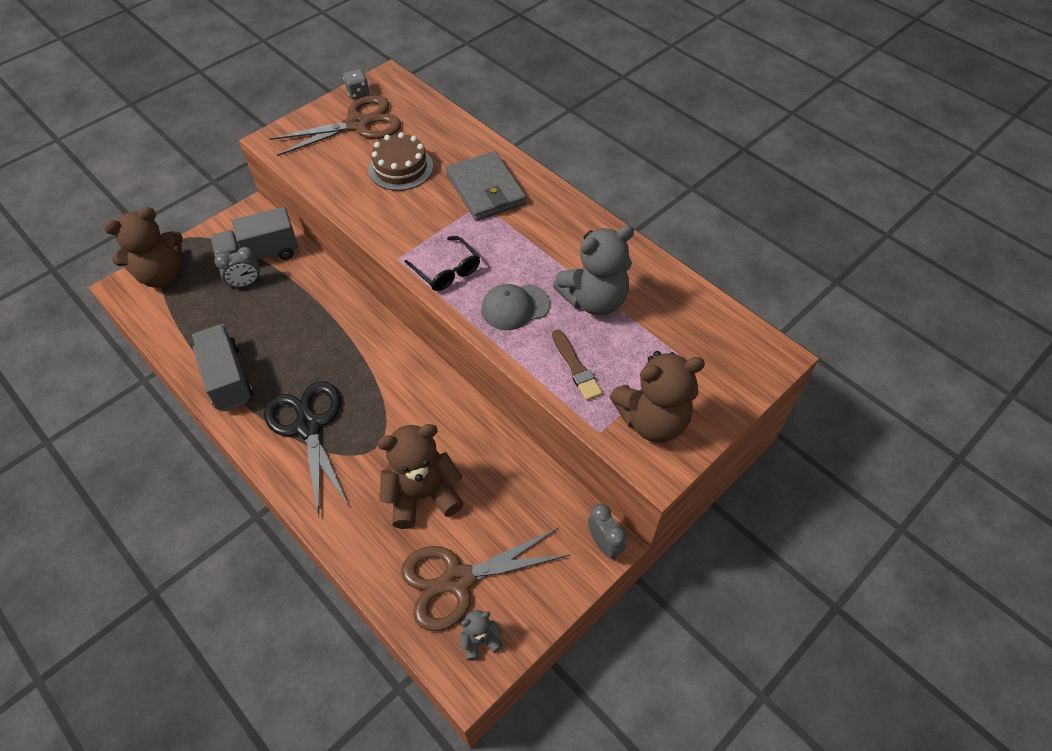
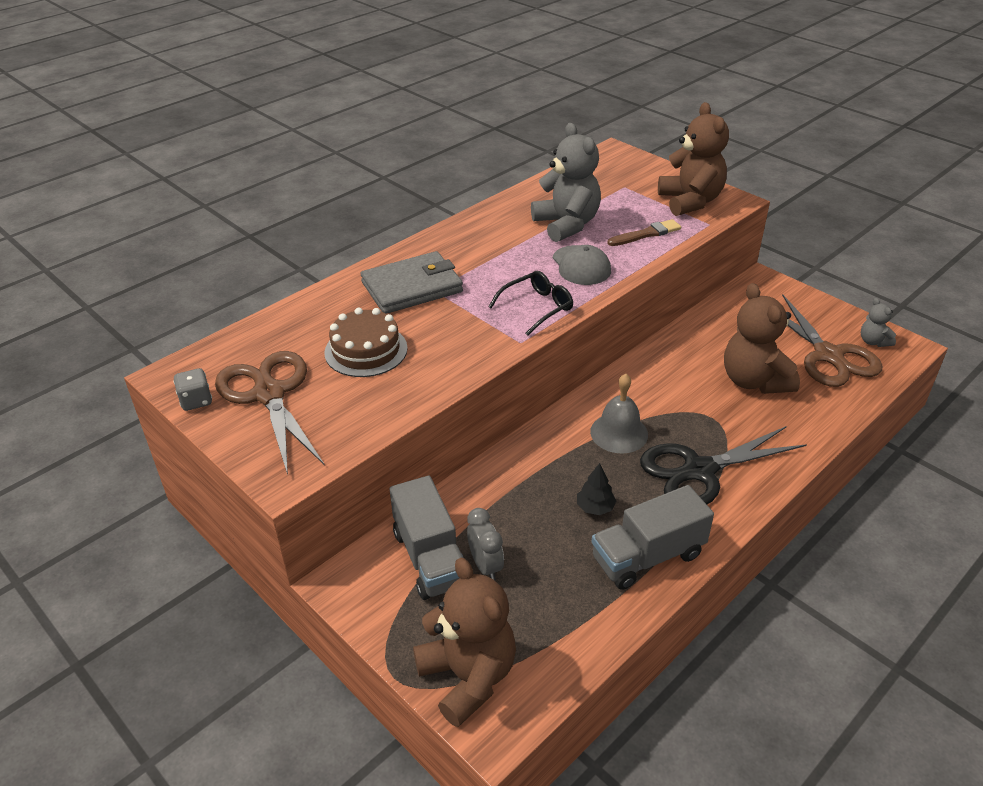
camera: 90 degrees left, 15 degrees down
(284, 349) = (595, 508): none -> black tree
(365, 373) = (619, 433): none -> grey bell
(604, 543) = (763, 281): grey clock -> none

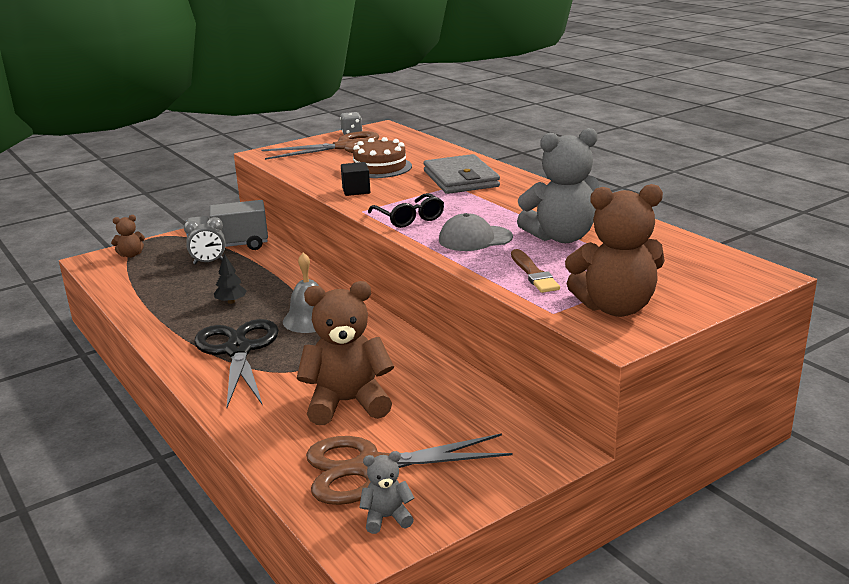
camera: 100 degrees right, 15 degrees down
(454, 356) = (356, 190): none -> black cube
(468, 677) = (131, 255): brown teddy bear -> brown teddy bear, size x0.48
(647, 556) = (167, 316): grey truck -> none

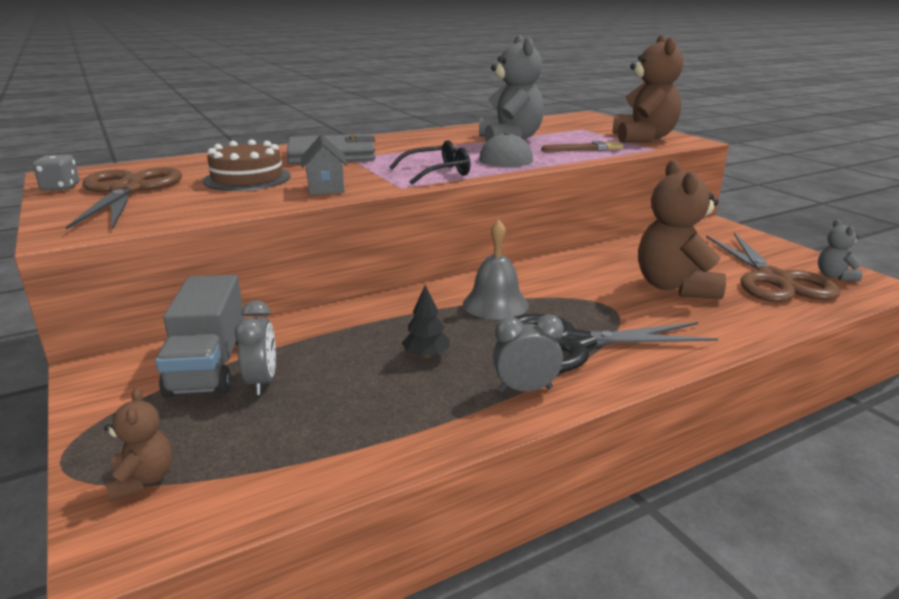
camera: 85 degrees left, 0 degrees up
(180, 335) = (525, 389): none -> grey clock
(356, 190) = (326, 188): black cube -> grey house

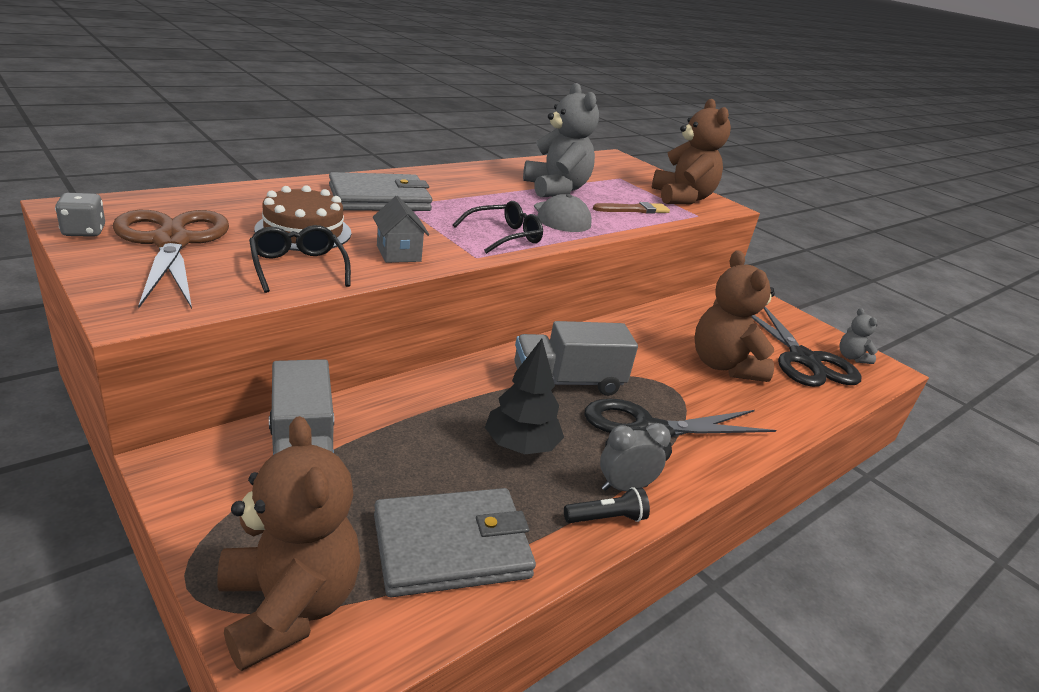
camera: 15 degrees left, 5 degrees up
(143, 480) = (289, 606): brown teddy bear -> brown teddy bear, size x2.09
(226, 201) = (298, 267): none -> black glasses
(262, 382) = (367, 480): grey clock -> none
(322, 436) = (452, 546): none -> grey wallet
(426, 355) = (520, 446): black tree -> black tree, size x1.65
(495, 304) = (567, 382): grey bell -> grey truck
(495, 415) = (606, 518): none -> black flashlight
(774, 279) = (804, 359): brown scissors -> black scissors

